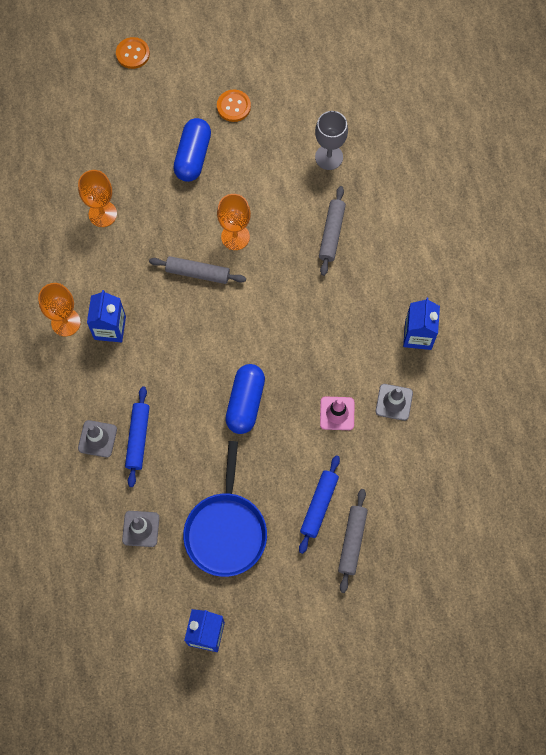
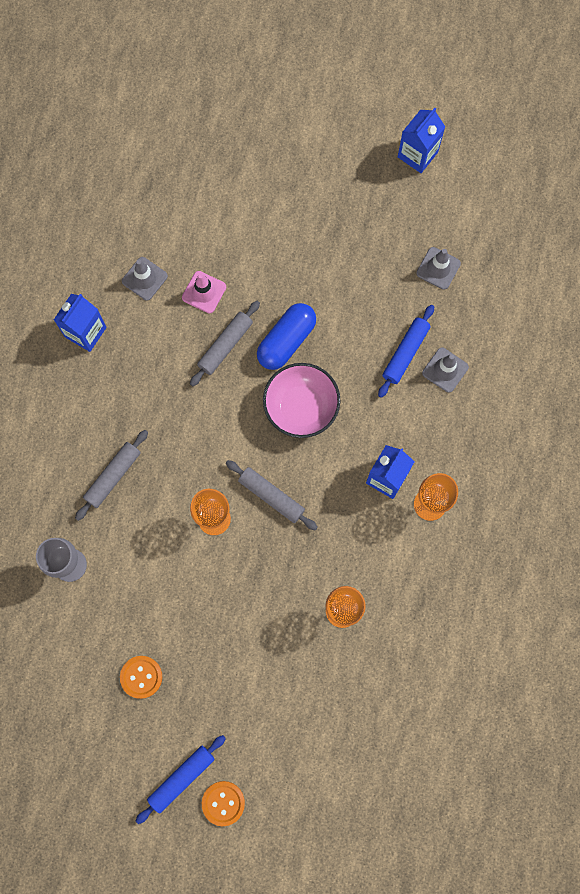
camera: 155 degrees left, 5 degrees up
(193, 156) = (214, 635): blue capsule -> none
(206, 353) = (301, 407): none -> pink bowl
(226, 531) = (360, 232): blue pan -> none
(319, 505) = (264, 217): blue rolling pin -> blue rolling pin (182, 778)
(352, 541) = (250, 173): grey rolling pin -> grey rolling pin (225, 345)

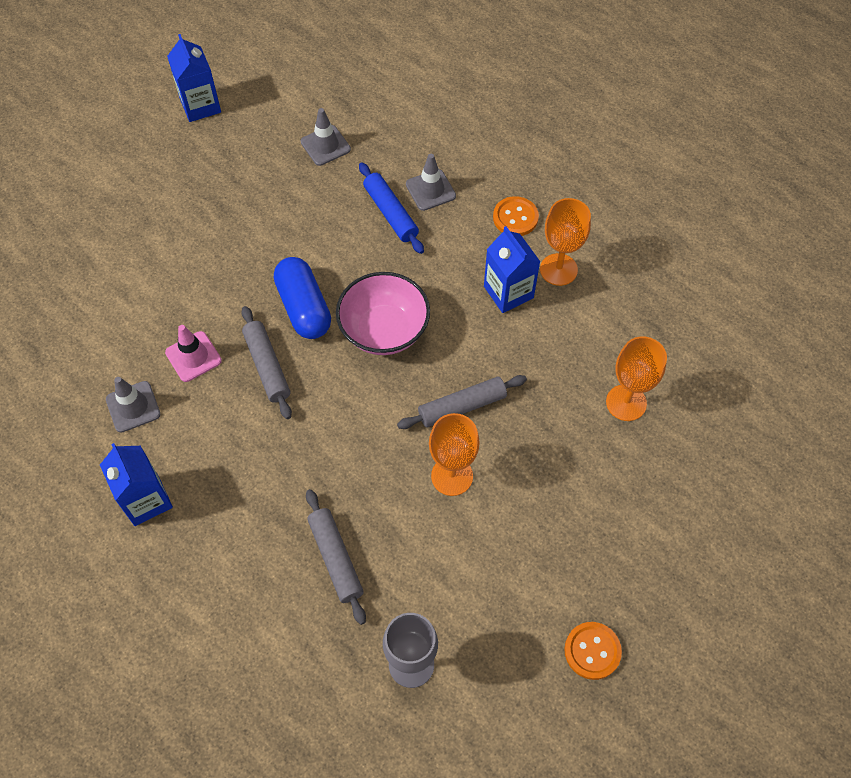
camera: 60 degrees left, 15 degrees down
(182, 778) = (736, 667): blue rolling pin -> none
(223, 803) = (785, 635): orange button -> orange button (515, 218)

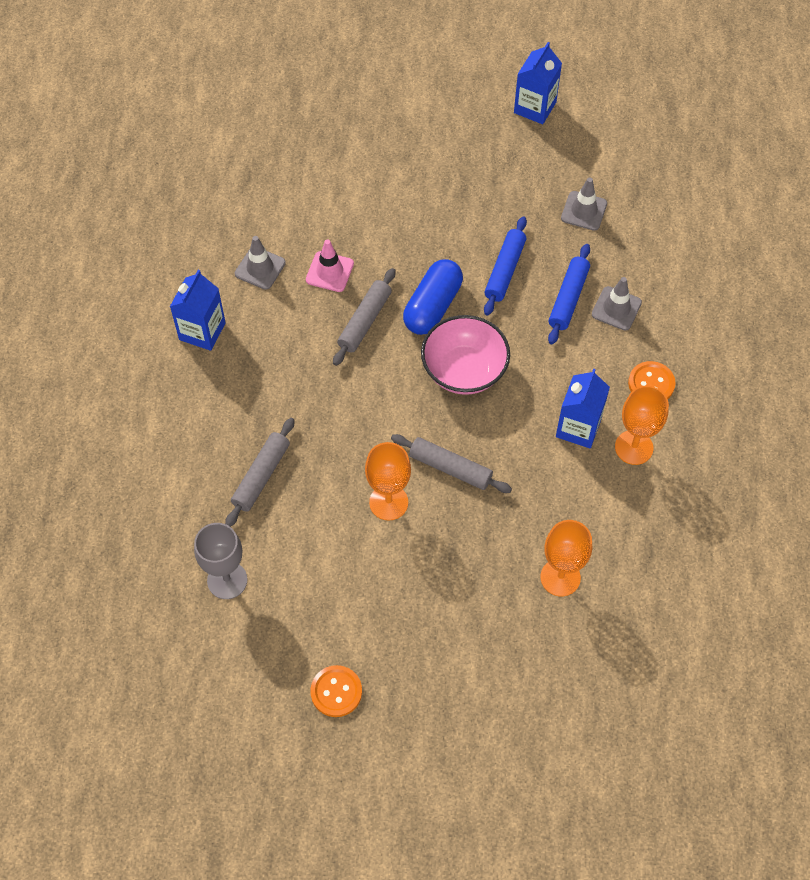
camera: 50 degrees right, 0 degrees up
(323, 235) = (504, 270): none -> blue rolling pin

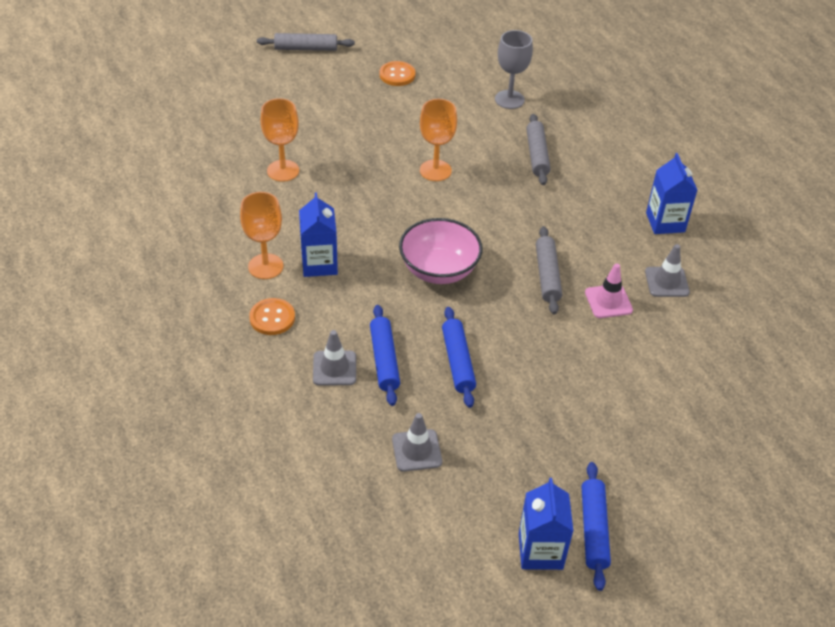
camera: 150 degrees right, 15 degrees down
(432, 306) = (500, 308): blue capsule -> none
(450, 468) = (404, 204): grey rolling pin -> grey rolling pin (306, 48)
(487, 105) = (593, 530): none -> blue rolling pin

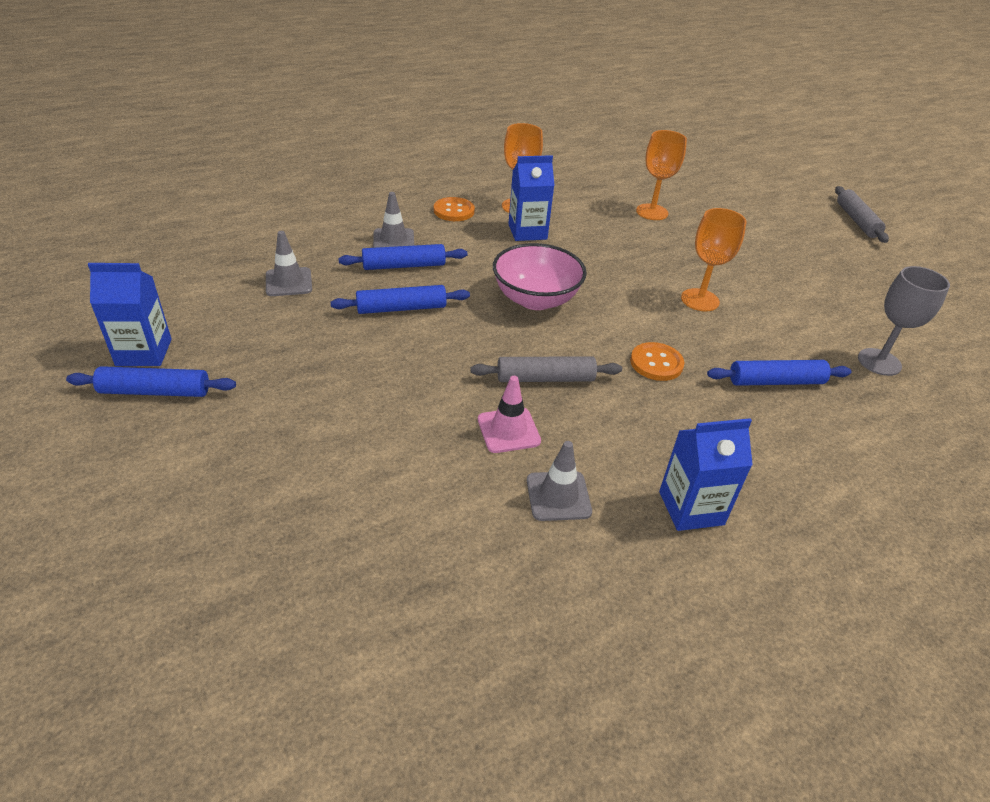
camera: 85 degrees right, 5 degrees down
(397, 75) = (858, 276): orange button -> orange button (656, 363)
(537, 155) = (776, 381): grey rolling pin -> blue rolling pin

